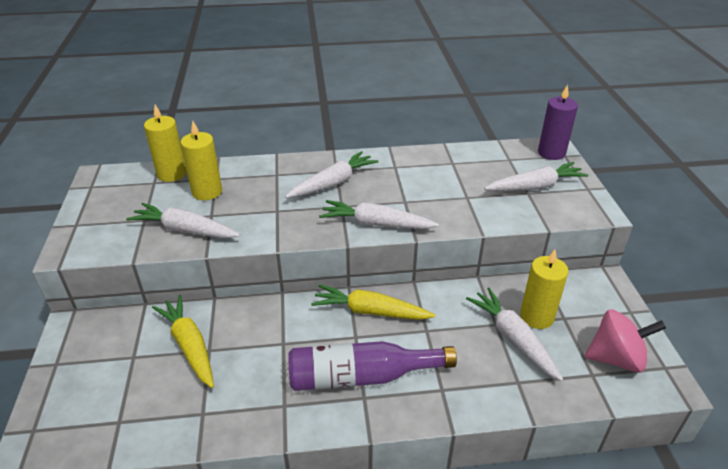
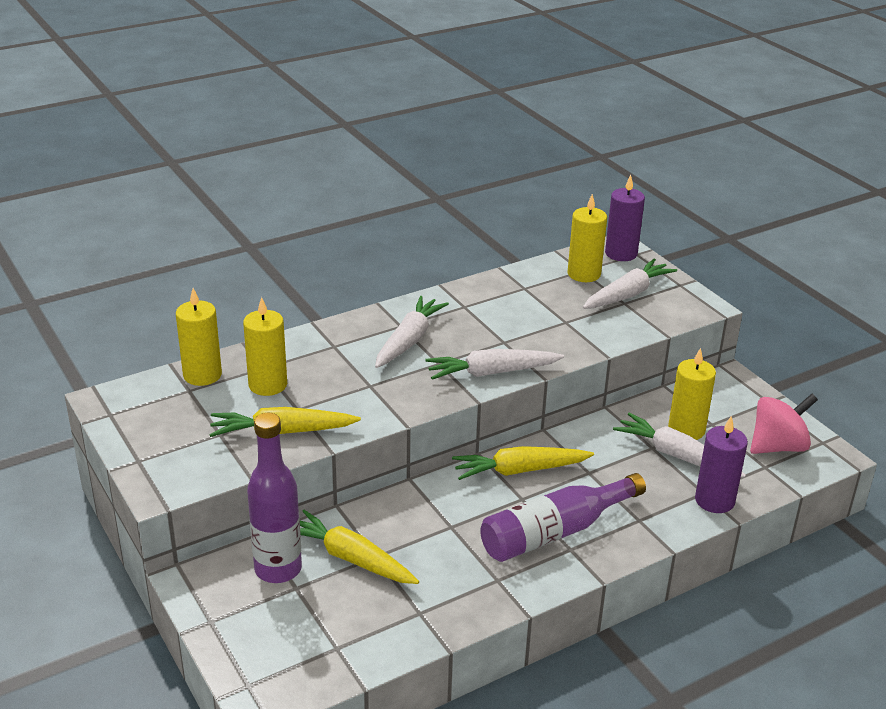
camera: 25 degrees left, 5 degrees down
(133, 337) = (278, 569): none -> purple bottle
(185, 230) = (282, 432): white carrot -> yellow carrot
(508, 162) = (584, 274): none -> yellow candle
(523, 393) = (714, 500): none -> purple candle

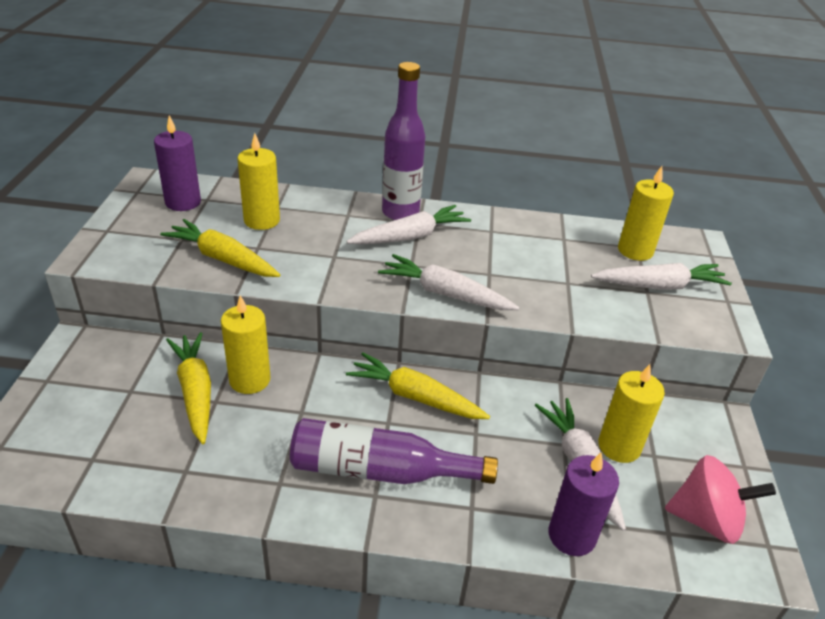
camera: 35 degrees right, 5 degrees up
(202, 375) = (229, 193): yellow candle -> yellow candle (250, 380)
(278, 569) = (137, 369): purple bottle -> purple bottle (400, 213)
(621, 253) = (694, 248): purple candle -> purple candle (183, 202)

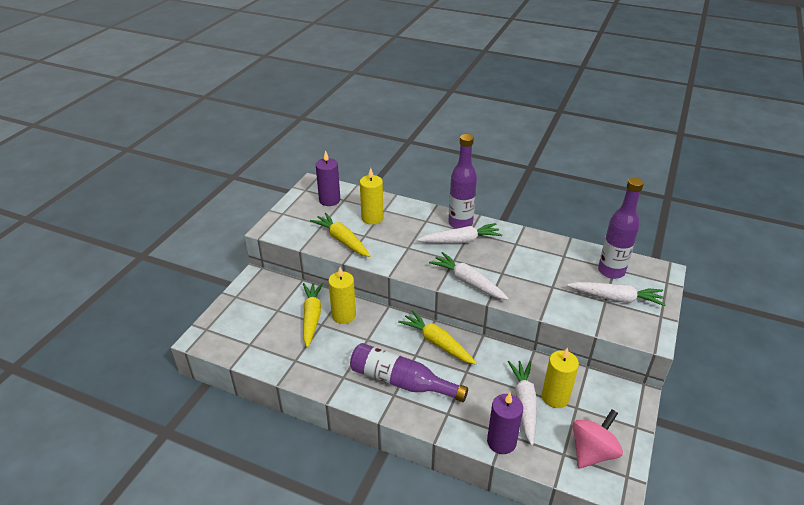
camera: 20 degrees right, 0 degrees up
(635, 251) = (611, 271): yellow candle -> purple bottle
(706, 519) = (592, 452): pink spinning top -> pink spinning top turned 75 degrees counterclockwise

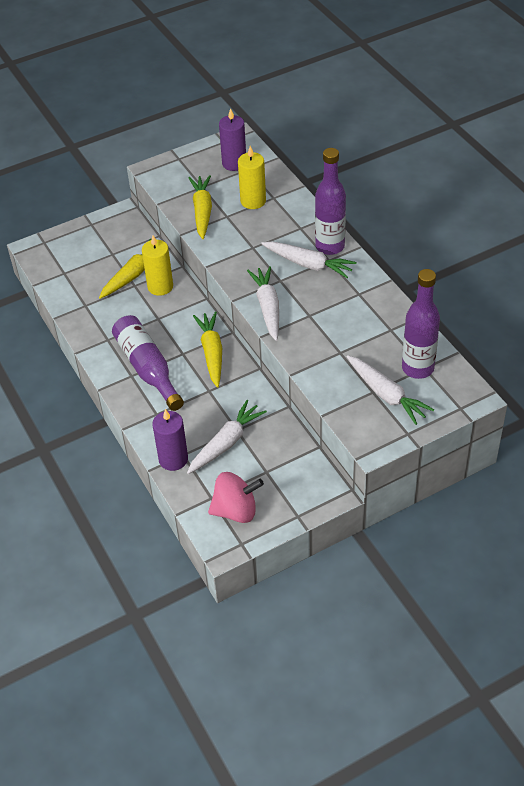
camera: 40 degrees right, 10 degrees up
(555, 397) = (258, 453): yellow candle -> none

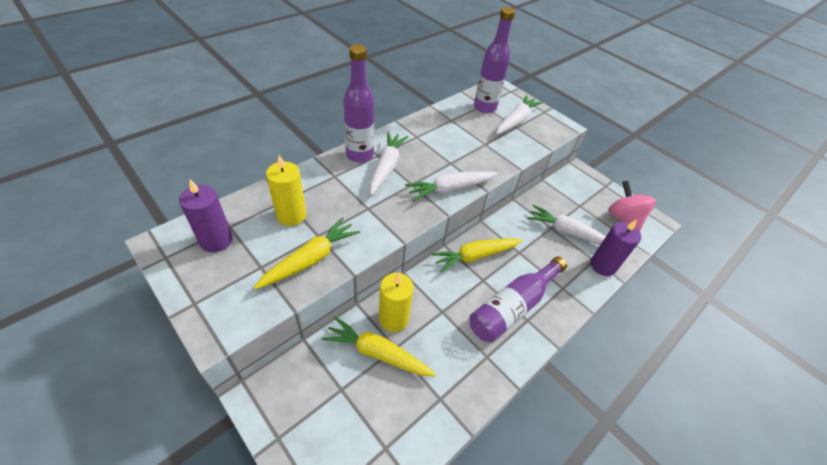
camera: 110 degrees left, 0 degrees up
(202, 211) = (310, 259): yellow carrot -> yellow carrot turned 150 degrees clockwise

